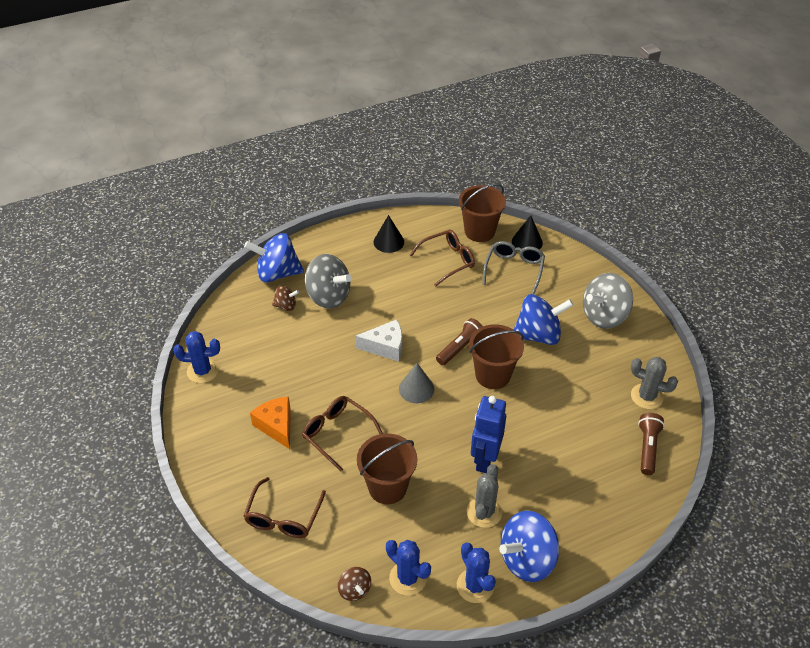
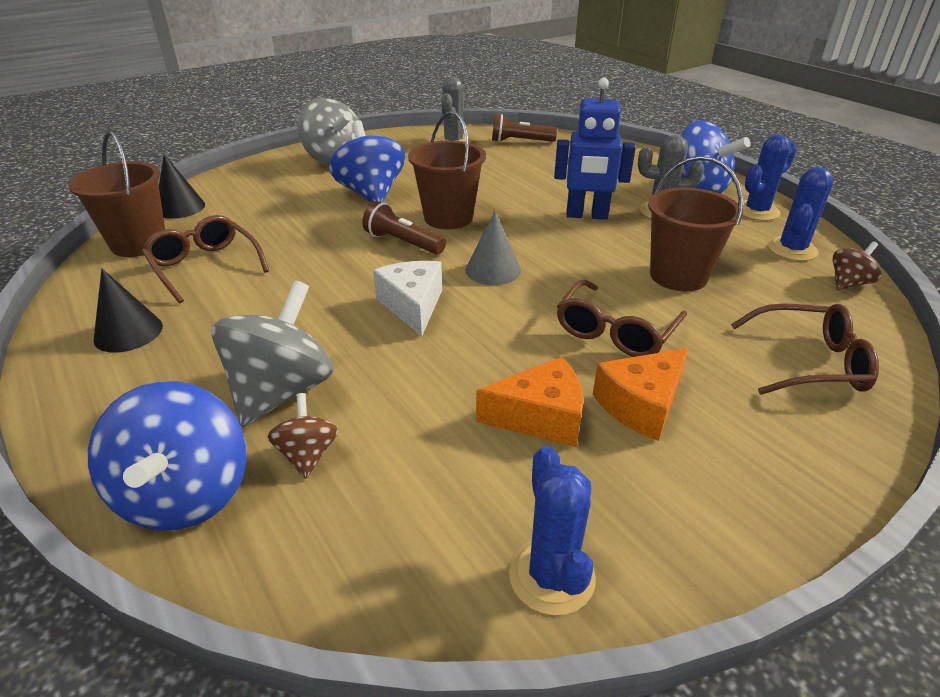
camera: 100 degrees left, 10 degrees down
(281, 385) = (540, 417): none -> orange cheese
(514, 270) = (240, 214): grey glasses -> none

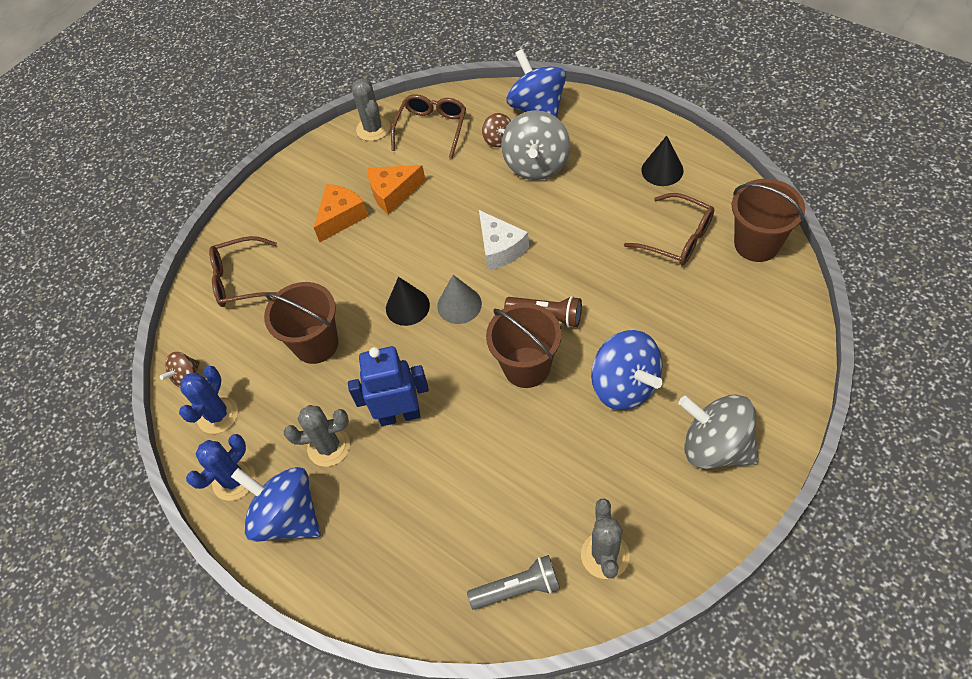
camera: 170 degrees right, 20 degrees up
(180, 207) = (782, 301): black cone -> black cone (407, 306)
(520, 141) = (518, 588): brown flashlight -> grey flashlight
(551, 576) = (373, 129): blue cactus -> grey cactus
(616, 331) = (359, 269): brown glasses -> brown glasses (431, 129)

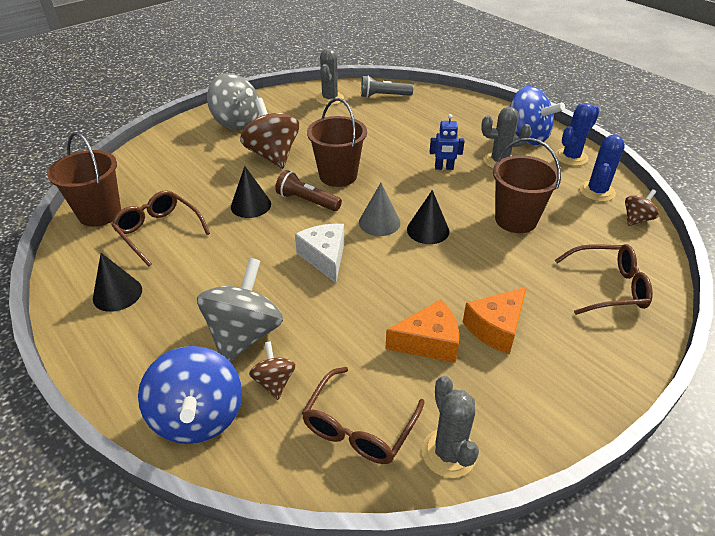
camera: 175 degrees left, 15 degrees down
(399, 415) = (444, 168): blue robot -> blue robot, size x0.58
(605, 294) = (251, 205): none -> black cone
(624, 385) = (273, 155): blue spinning top -> brown spinning top

